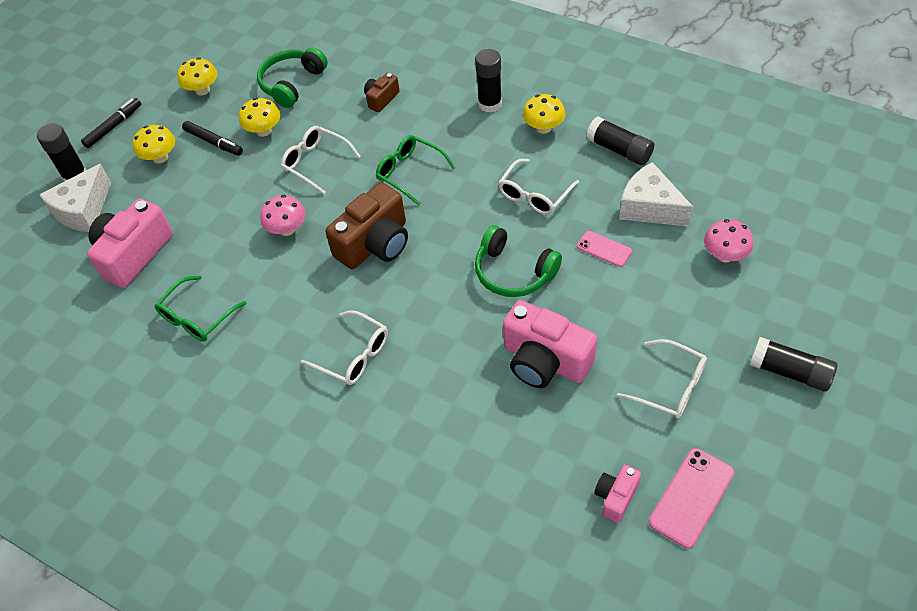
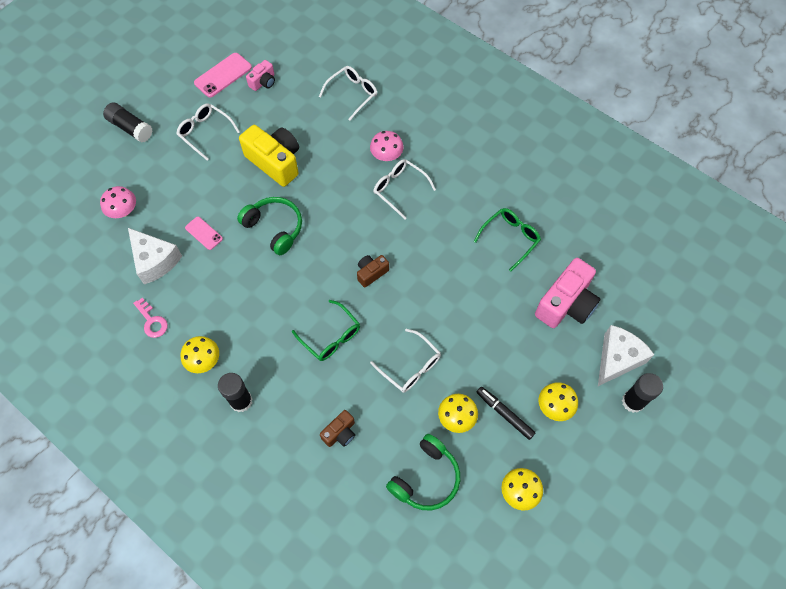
camera: 175 degrees left, 10 degrees up
(113, 126) = (606, 460): black marker -> none
(287, 229) = (440, 301): pink mushroom -> pink mushroom (386, 156)
(375, 244) = (371, 273): brown camera -> brown camera, size x0.51
(535, 194) = (236, 292): white glasses -> white glasses (352, 94)
(545, 361) = (275, 162): pink camera -> yellow camera
(619, 150) = (152, 321): black glue stick -> pink key

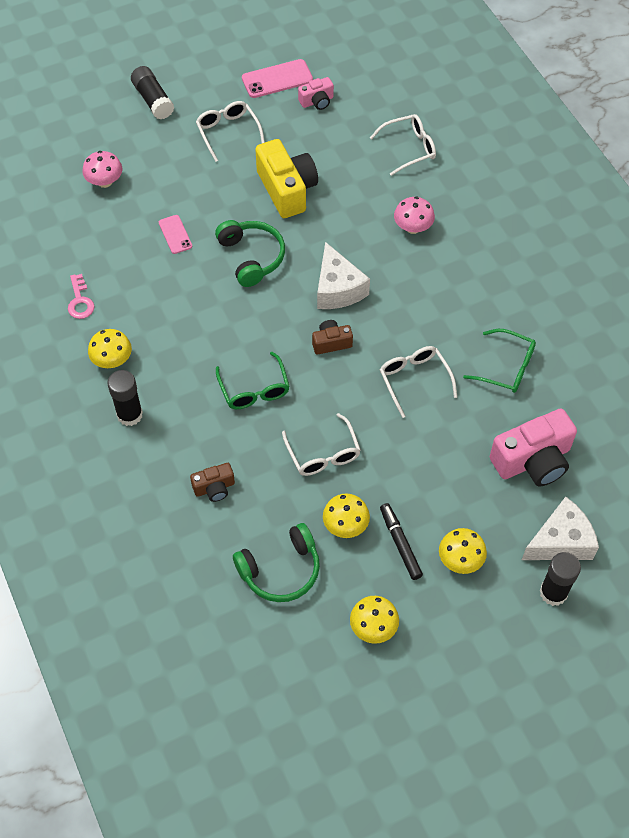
camera: 25 degrees right, 5 degrees down
(155, 261) = (112, 243): white cheese -> white cheese (337, 289)
(400, 189) = (409, 268): white glasses -> white glasses (414, 380)
(510, 239) = (506, 367): green glasses -> green glasses turned 45 degrees clockwise

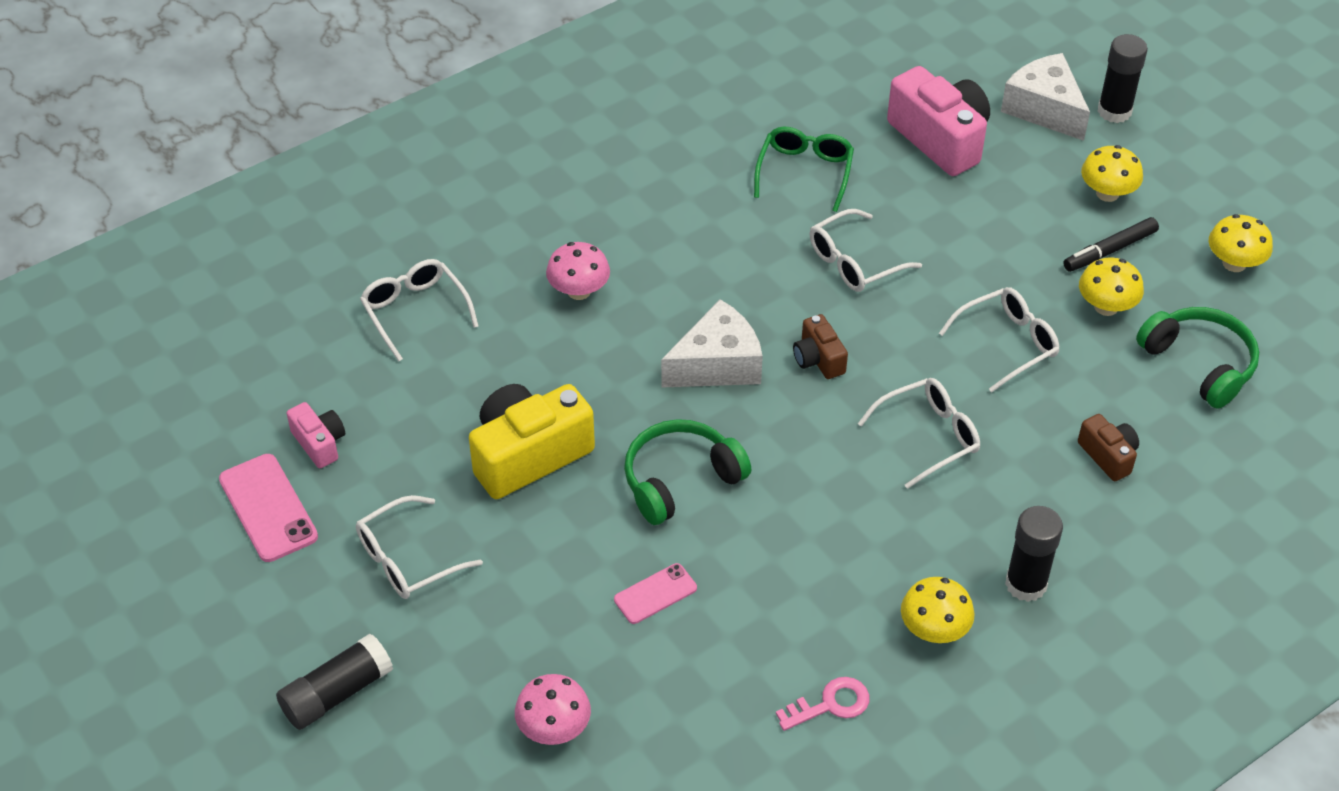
camera: 100 degrees left, 10 degrees down
(254, 389) = (927, 437): green glasses -> white glasses

